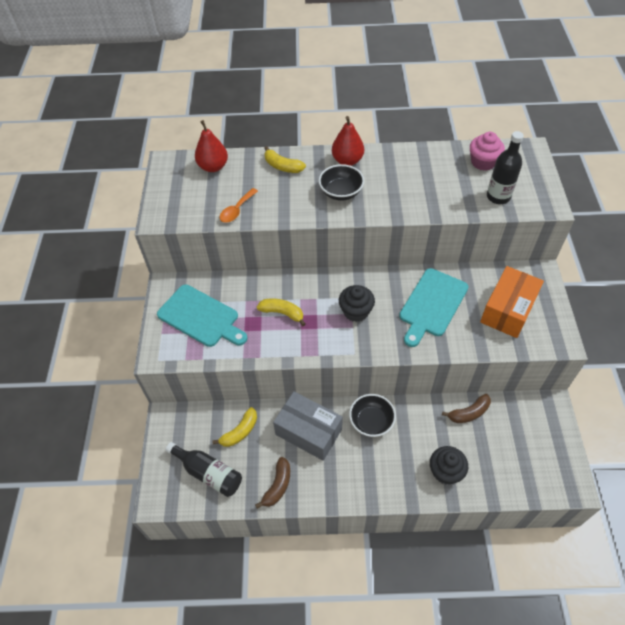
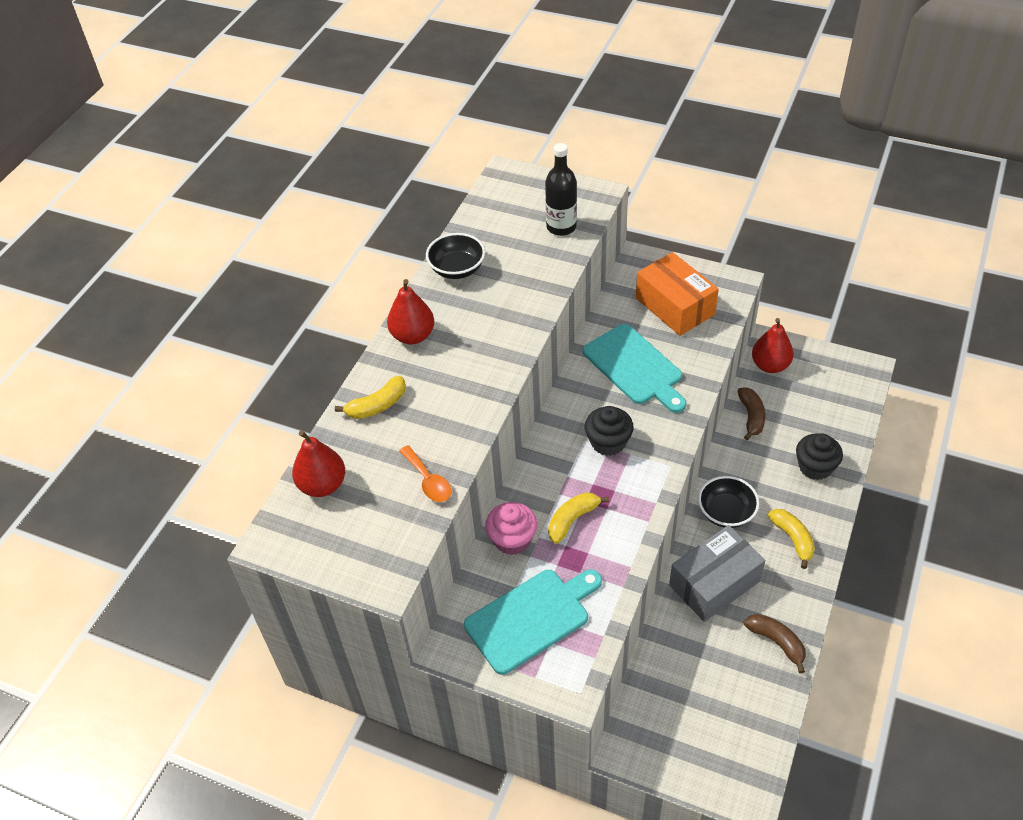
camera: 65 degrees left, 5 degrees down
(208, 473) = (731, 719): black bottle -> none
(240, 432) = (684, 662): yellow banana -> yellow banana (792, 539)
(341, 192) = (465, 361): black bowl -> black bowl (457, 269)
(483, 162) = (499, 217): pink cupcake -> pink cupcake (512, 539)
(529, 411) = (770, 365): none -> red pear

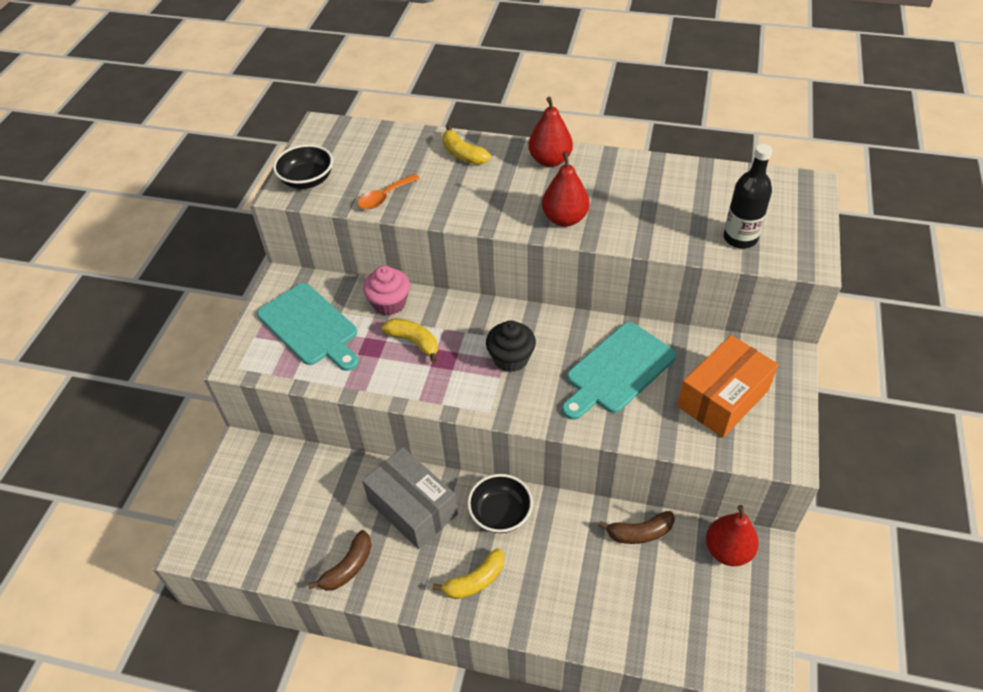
camera: 80 degrees right, 0 degrees up
(322, 485) = (376, 141): red pear -> red pear (565, 219)
(457, 269) = (647, 173): black bowl -> black bowl (307, 180)
(815, 467) = (580, 604): black cupcake -> none

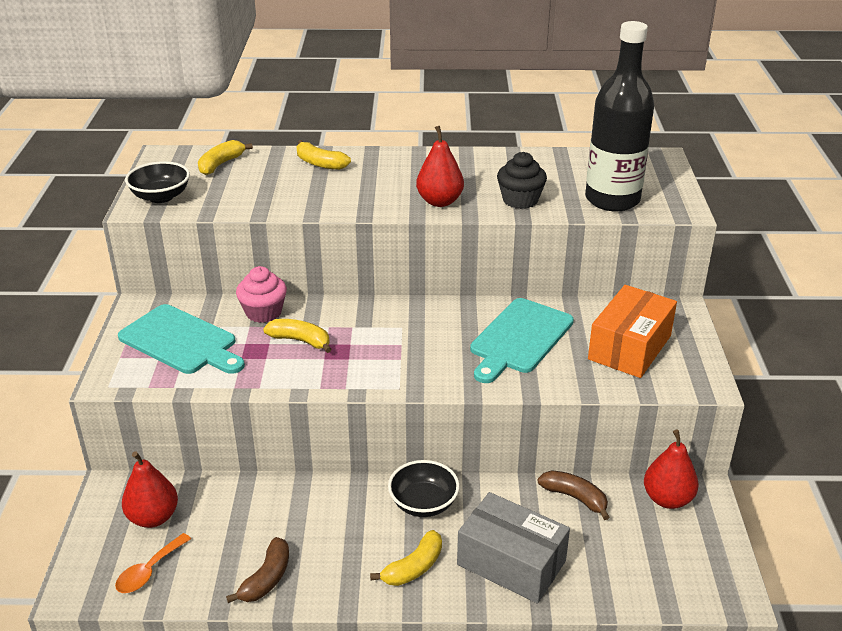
camera: 15 degrees left, 15 degrees down
(371, 145) = (221, 164): none -> yellow banana
(384, 197) = (249, 202): orange spoon -> orange spoon (149, 571)
(412, 507) = (325, 513): grey box -> grey box (511, 563)
(511, 358) = (407, 342): black cupcake -> black cupcake (520, 200)
(550, 160) = (409, 161): red pear -> red pear (153, 517)
(640, 533) = (575, 498): brown banana -> brown banana turned 120 degrees counterclockwise
(740, 238) = (612, 200): black bottle -> black bottle, size x1.65

